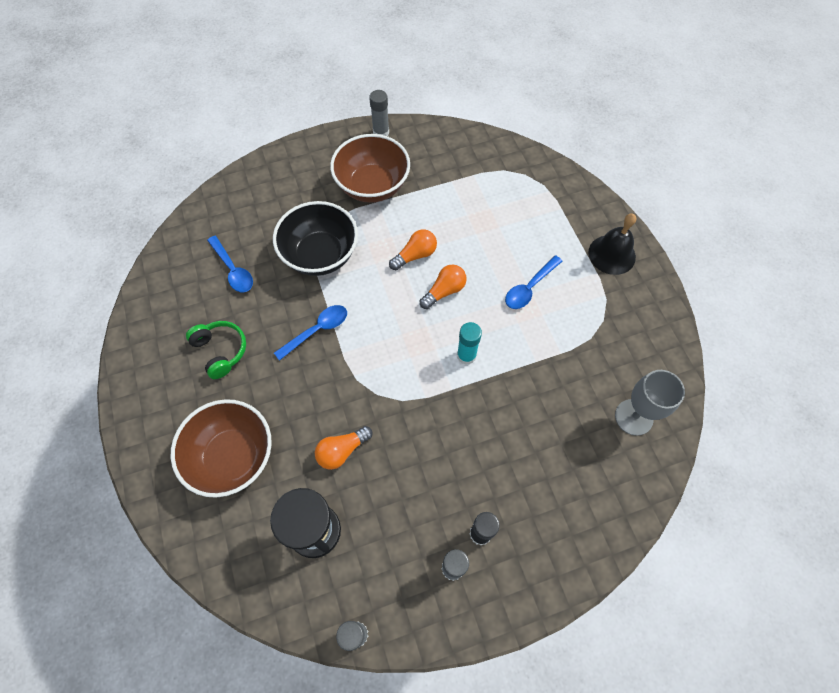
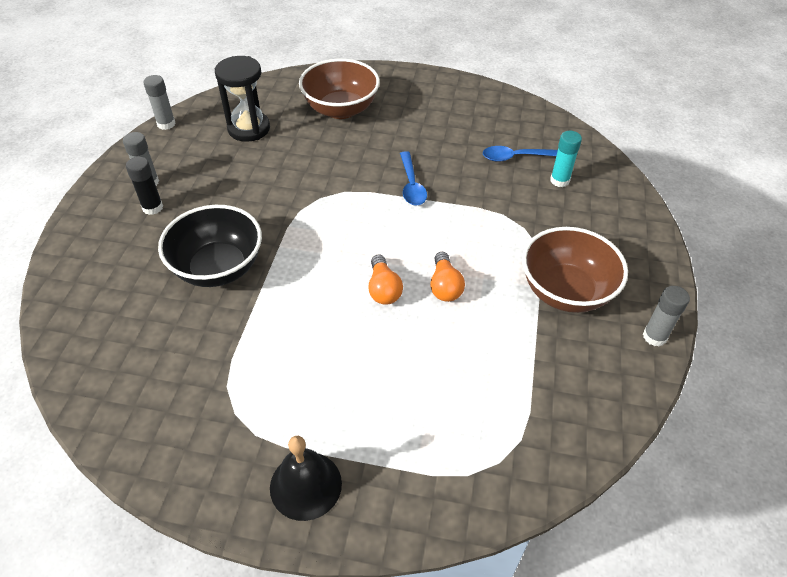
camera: 120 degrees right, 15 degrees down
(220, 351) = (436, 128): green headphones -> none
(320, 255) = (495, 216): black bowl -> black bowl (218, 268)
(342, 451) = (291, 161): orange light bulb -> none
(466, 355) = (301, 272): turquoise glue stick -> turquoise glue stick (559, 180)
(529, 288) = (330, 365): blue spoon -> none
(634, 417) = (119, 368): grey goblet -> none

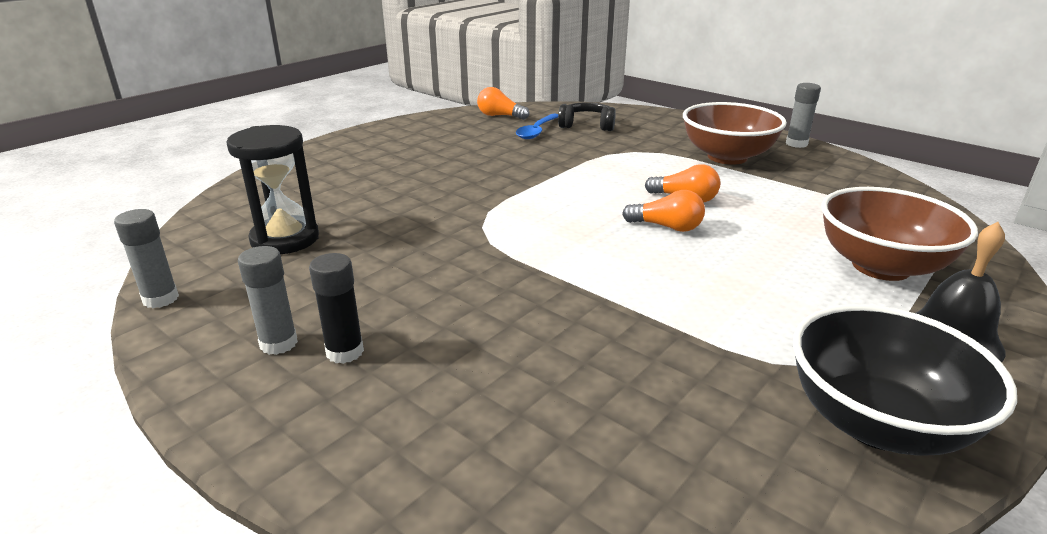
camera: 60 degrees left, 20 degrees down
(218, 268) = (541, 321): black bowl -> black bowl (876, 423)
(341, 109) = (343, 181): brown bowl -> brown bowl (880, 266)
(411, 185) = (521, 178): blue spoon -> none
(531, 124) = (500, 116): none -> orange light bulb
(559, 180) = (587, 126): turquoise glue stick -> black headphones

